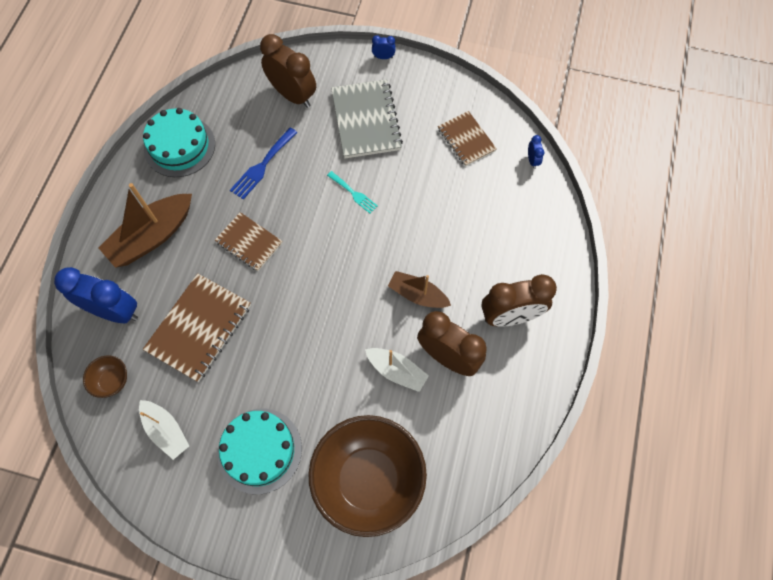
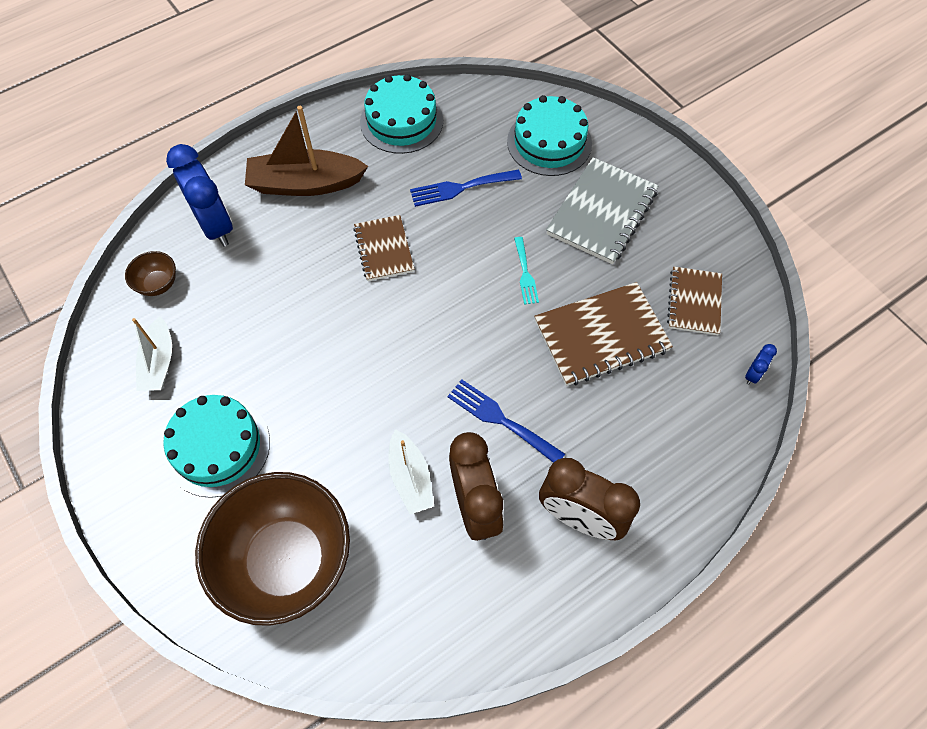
camera: 40 degrees right, 5 degrees down
(199, 328) = (270, 294): brown notebook -> brown notebook (601, 336)
(293, 95) = (549, 142): brown clock -> turquoise cake
(383, 57) = (676, 163): blue clock -> none
(417, 295) = (500, 419): brown boat -> blue fork

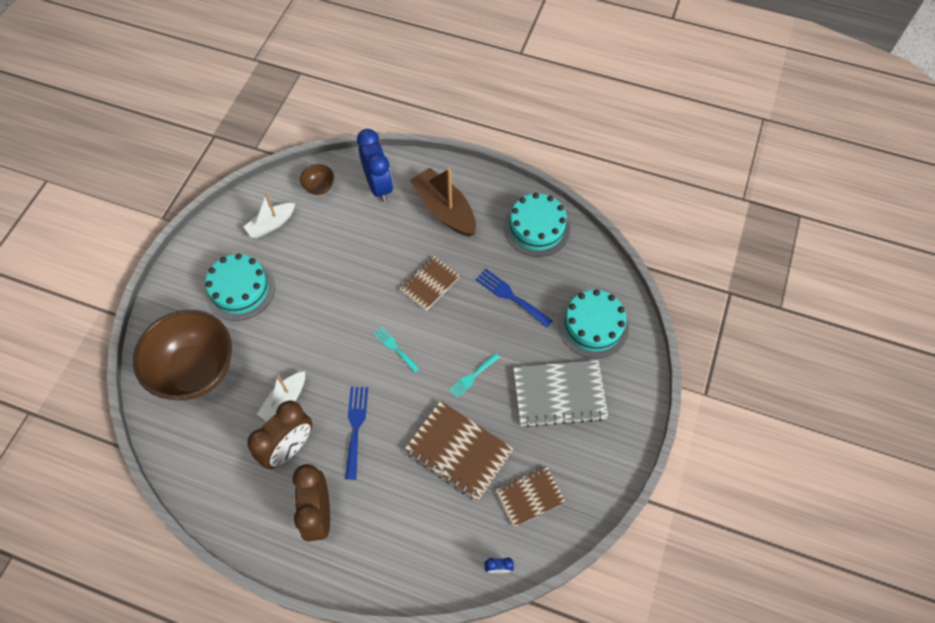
camera: 55 degrees right, 0 degrees up
(215, 226) = (378, 186): blue clock -> blue clock turned 45 degrees counterclockwise
(434, 326) = (395, 348): none -> turquoise fork

